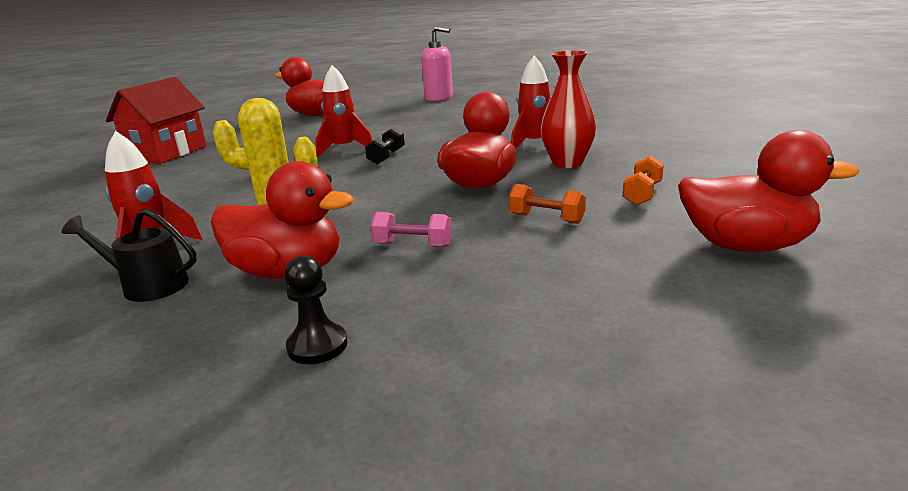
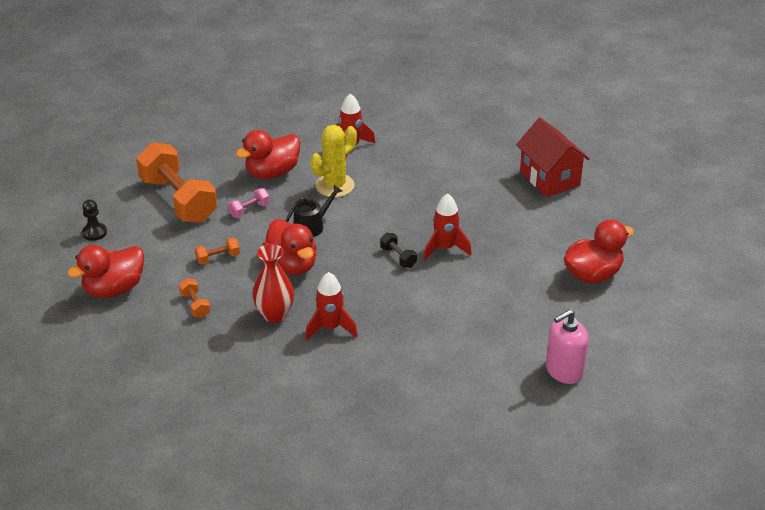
camera: 125 degrees right, 15 degrees up
(147, 285) = (309, 140): black watering can -> black watering can (312, 226)
(317, 346) = (206, 163): black pawn -> black pawn (94, 232)
(475, 310) = (178, 200): none -> orange dumbbell

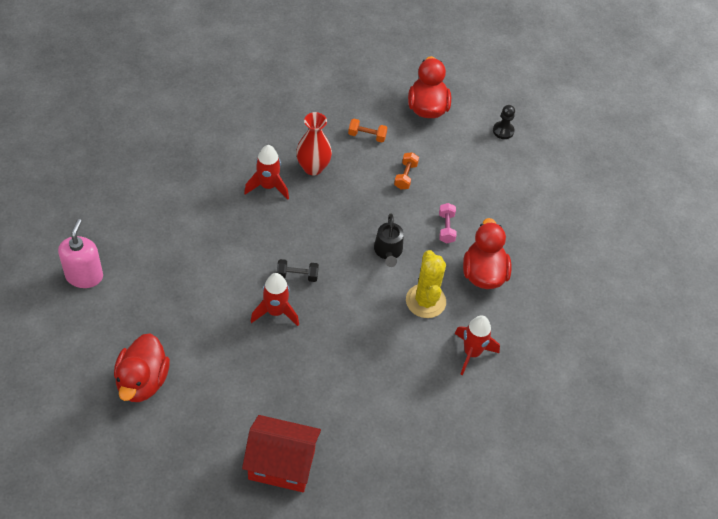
camera: 125 degrees right, 15 degrees up
(178, 200) = (500, 196): orange dumbbell -> none
(292, 265) = (355, 210): red duck -> none

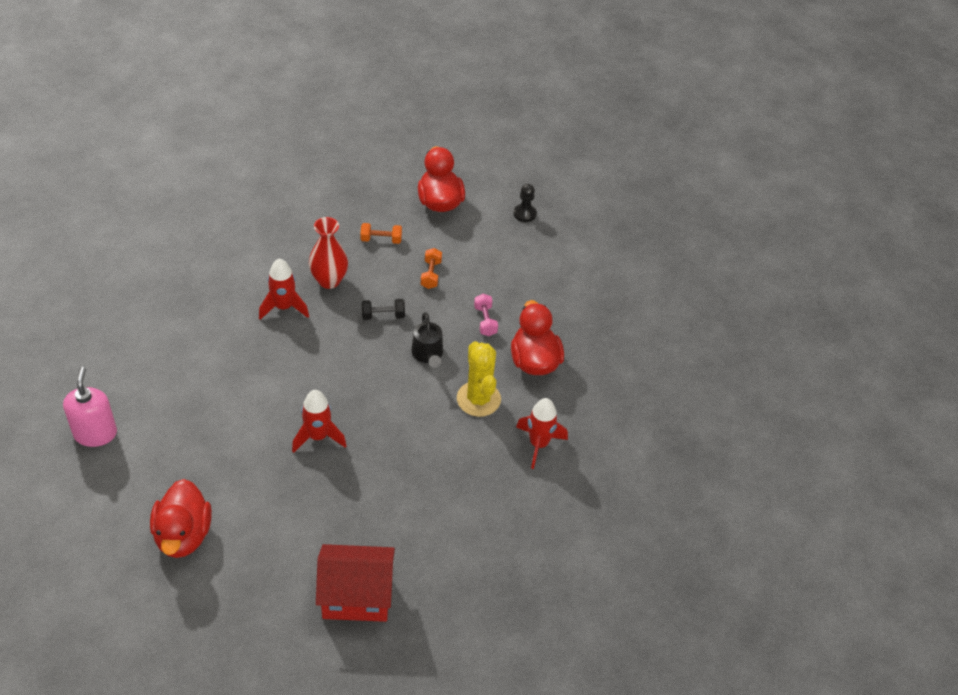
camera: 10 degrees left, 5 degrees down
(297, 275) = (334, 395): black dumbbell -> black dumbbell (383, 315)

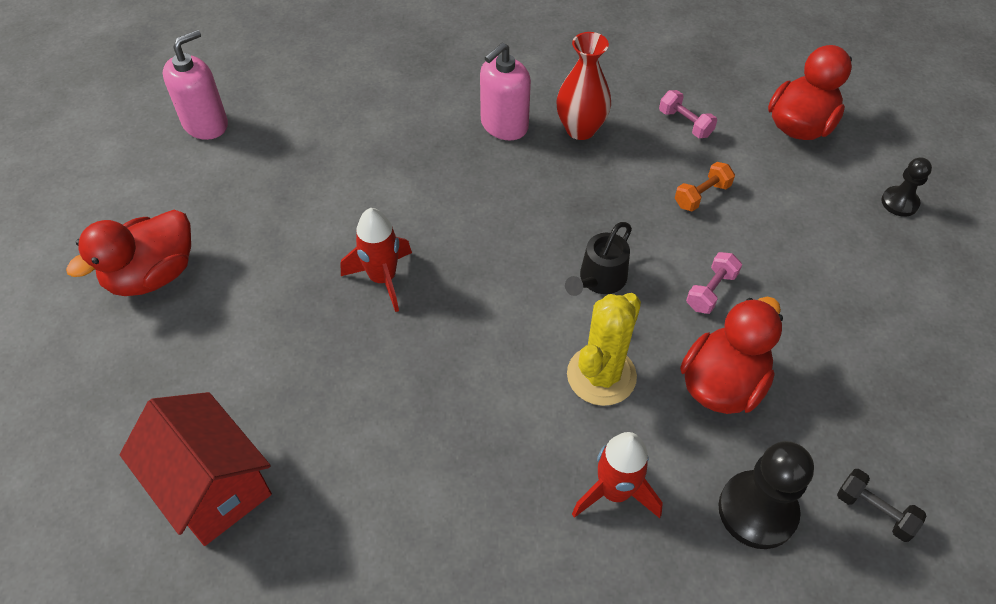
camera: 50 degrees right, 5 degrees up
(284, 307) = (504, 125): red rocket -> pink soap dispenser
(381, 239) = (685, 123): orange dumbbell -> pink dumbbell
(383, 315) = (597, 202): black dumbbell -> black dumbbell (874, 511)
(601, 404) = (757, 511): none -> black pawn

